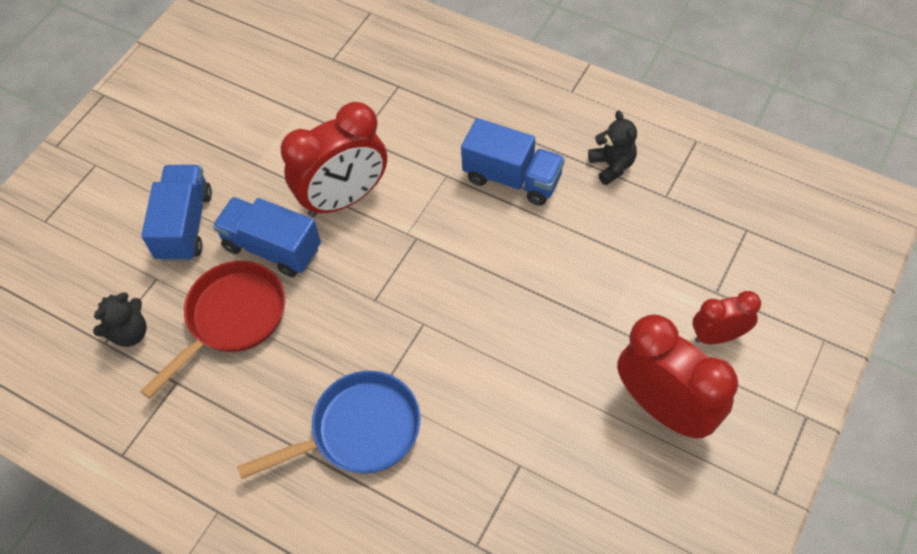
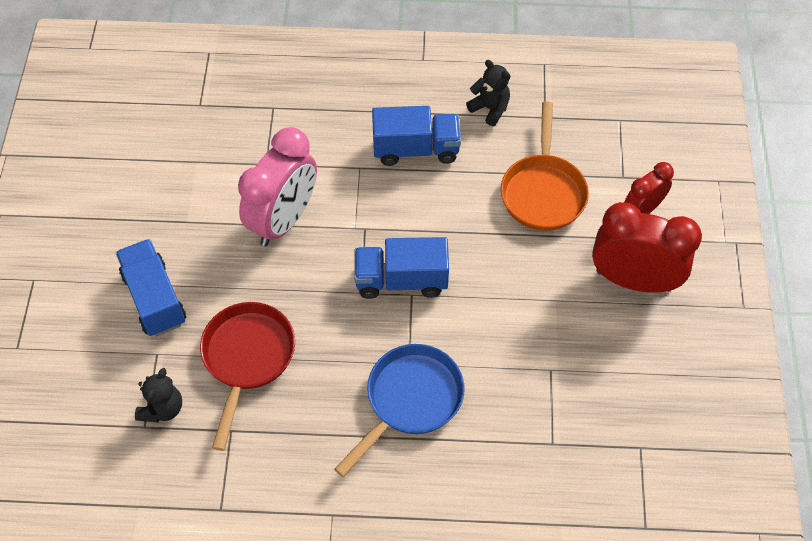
camera: 30 degrees left, 0 degrees up
(272, 248) = (246, 286): blue truck -> blue truck (401, 280)
(344, 199) = (284, 220): red clock -> pink clock
(619, 273) = (543, 191): none -> orange pan

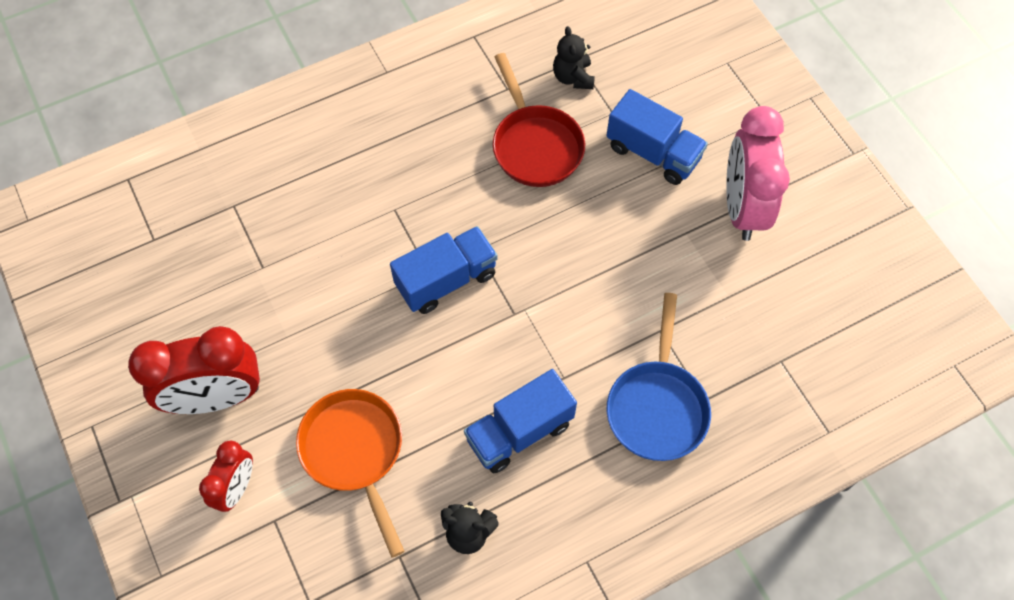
camera: 150 degrees right, 5 degrees up
(284, 220) = (597, 281): pink clock -> pink clock (742, 207)
(410, 400) = (375, 180): blue pan -> blue pan (657, 406)

